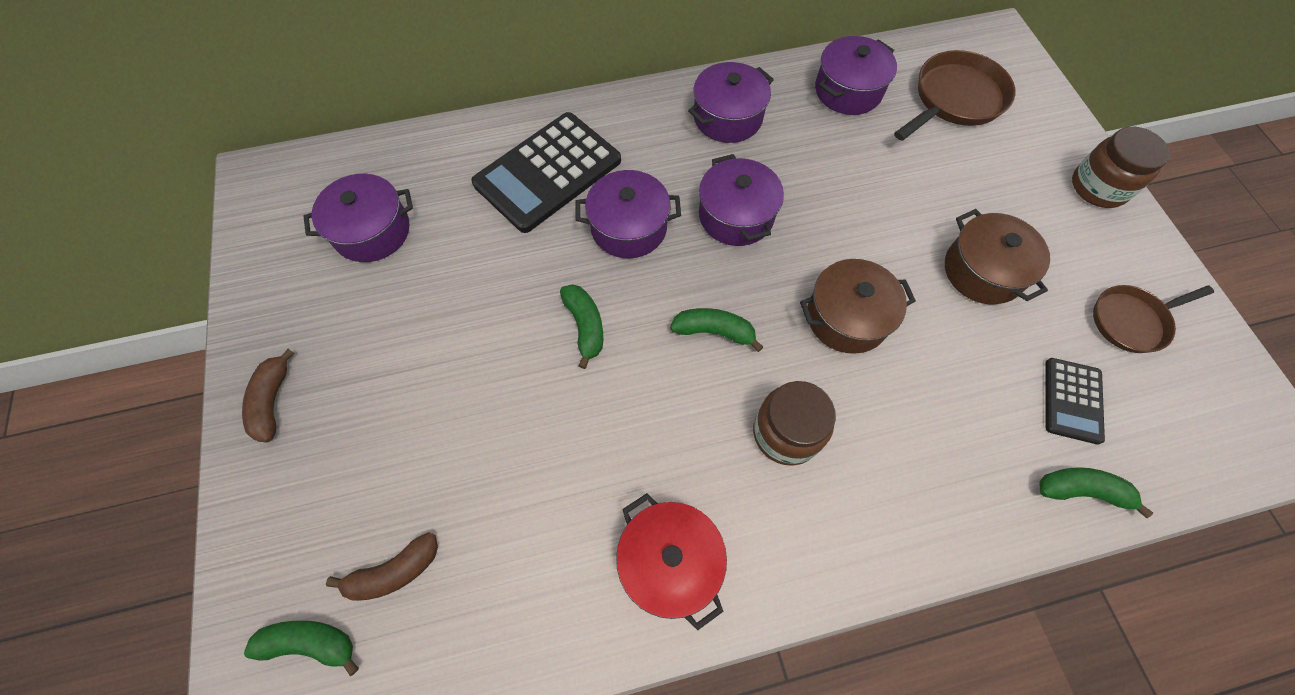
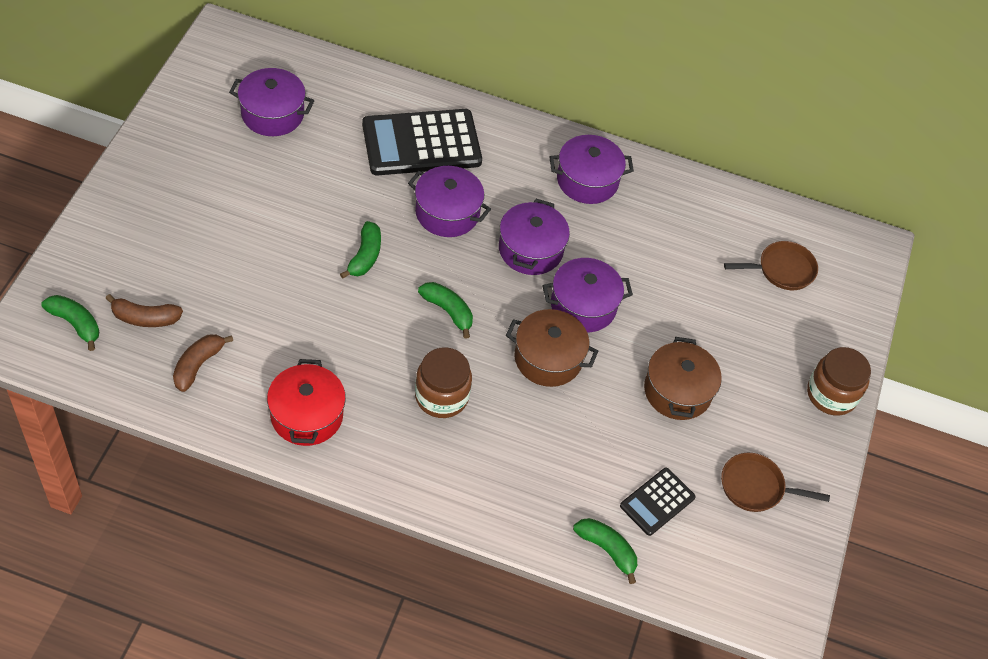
camera: 25 degrees right, 10 degrees down
(272, 401) = (139, 182): brown banana -> brown banana (198, 365)
(848, 91) = (701, 215): purple pot -> purple pot (583, 306)
(954, 99) = (782, 270): brown pan -> brown pan, size x0.66

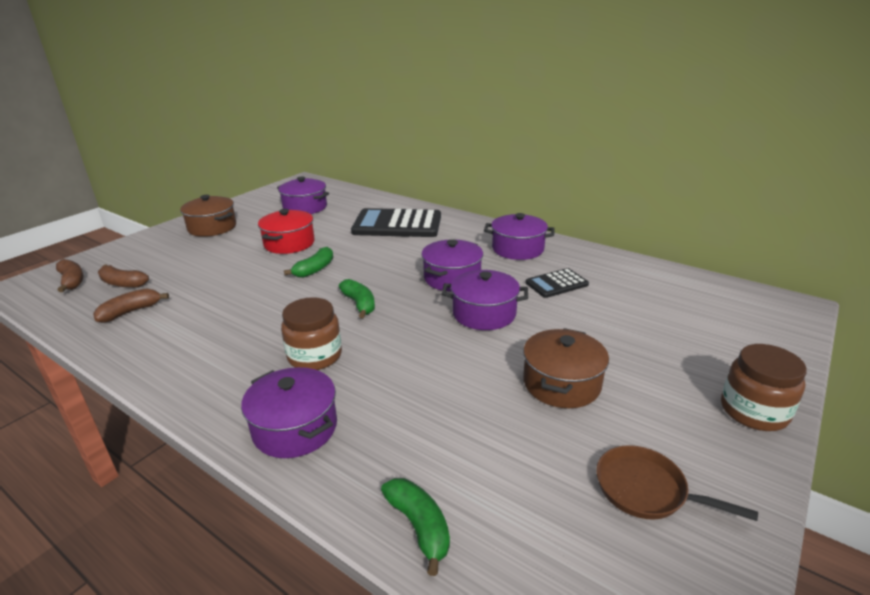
camera: 25 degrees right, 25 degrees down
(75, 324) = (72, 281): green banana -> brown banana
(306, 415) = (184, 353): red pot -> red pot (289, 243)
(447, 212) = (395, 255): purple pot -> purple pot (295, 428)
(548, 358) = (433, 343): brown pot -> brown pot (212, 227)
(657, 501) = (506, 483): black calculator -> black calculator (556, 284)
(782, 270) = (692, 311): brown pan -> none

